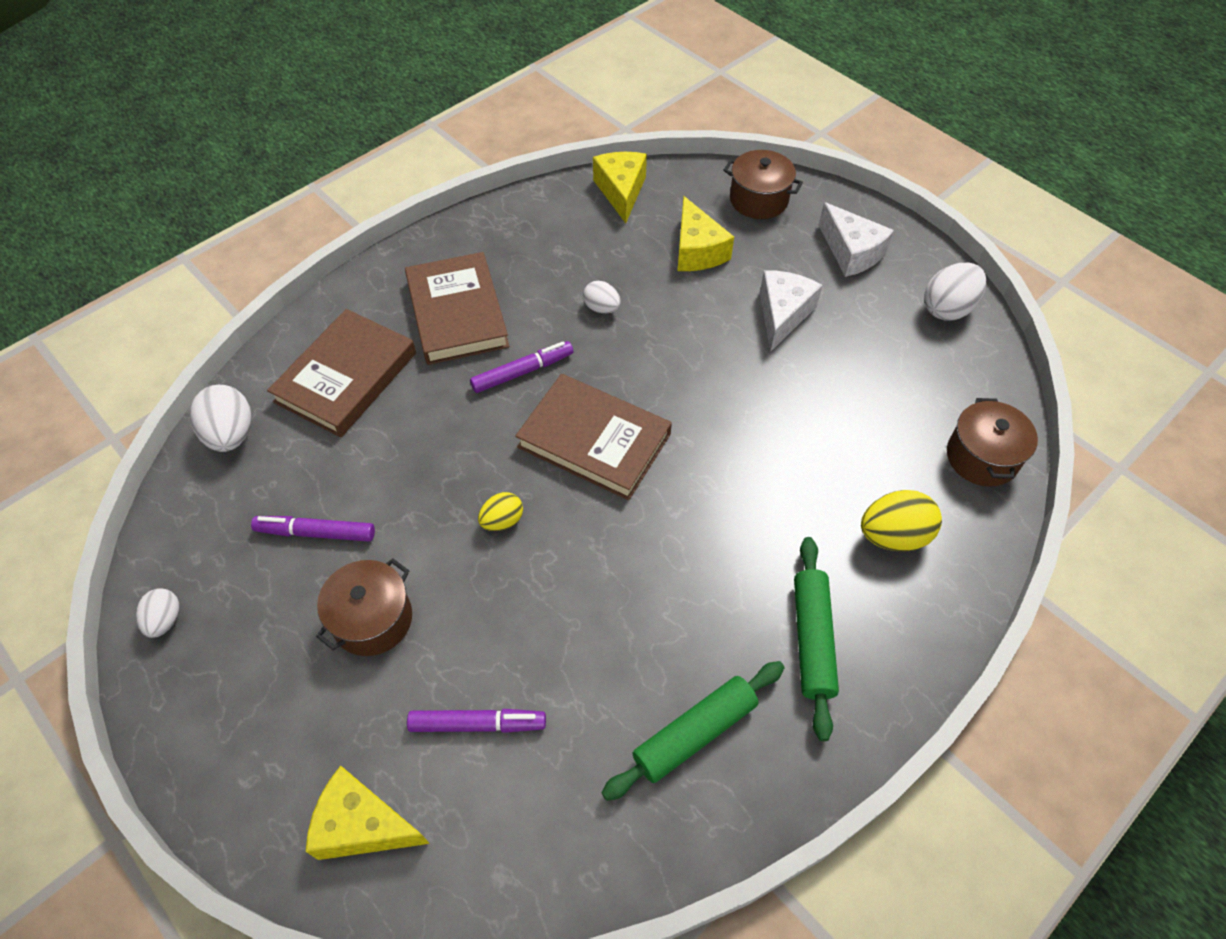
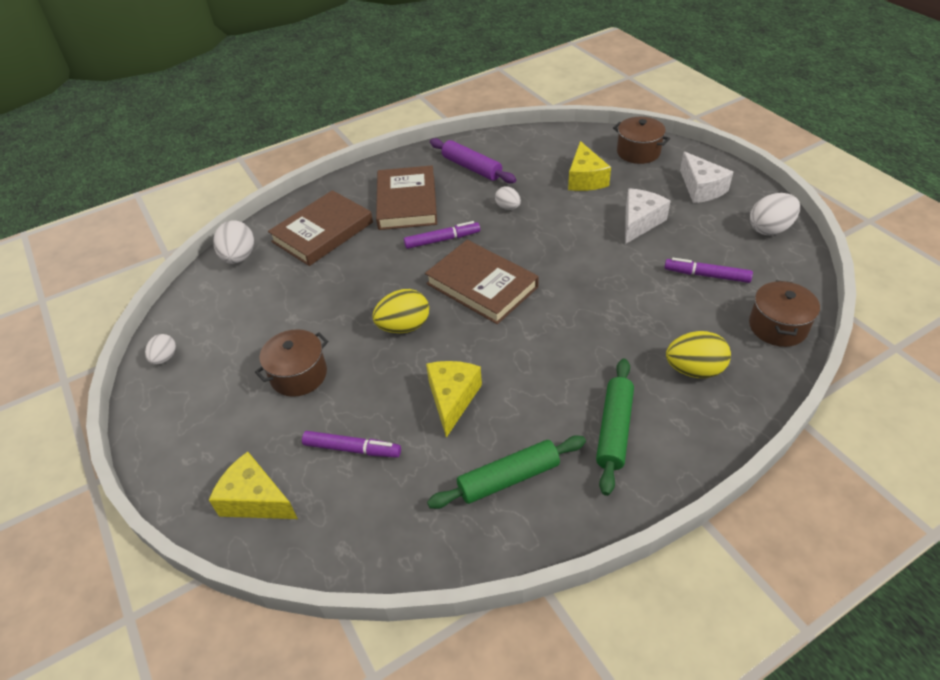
camera: 15 degrees right, 10 degrees down
(316, 532) = (276, 319): purple marker -> purple marker (706, 275)
(502, 521) = (404, 327): yellow egg -> yellow egg, size x1.66
(536, 245) = (471, 167): none -> purple rolling pin
(621, 191) = (539, 141): yellow cheese -> yellow cheese (452, 399)

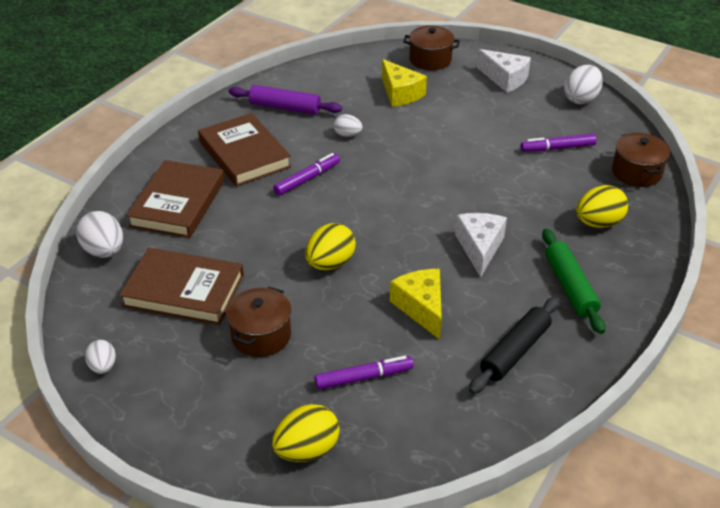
camera: 30 degrees left, 5 degrees down
(255, 499) = (307, 450): yellow cheese -> yellow egg
(482, 285) = (375, 208): brown book -> brown book (184, 291)
(508, 478) = (515, 351): green rolling pin -> black rolling pin
(640, 222) = (474, 119): white cheese -> white cheese (479, 248)

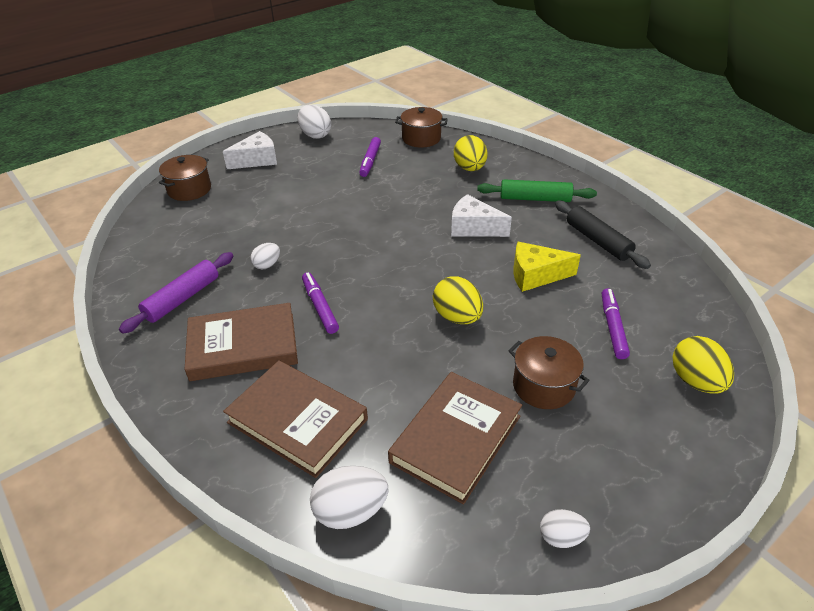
camera: 70 degrees left, 0 degrees up
(400, 93) = (227, 218): yellow cheese -> none

